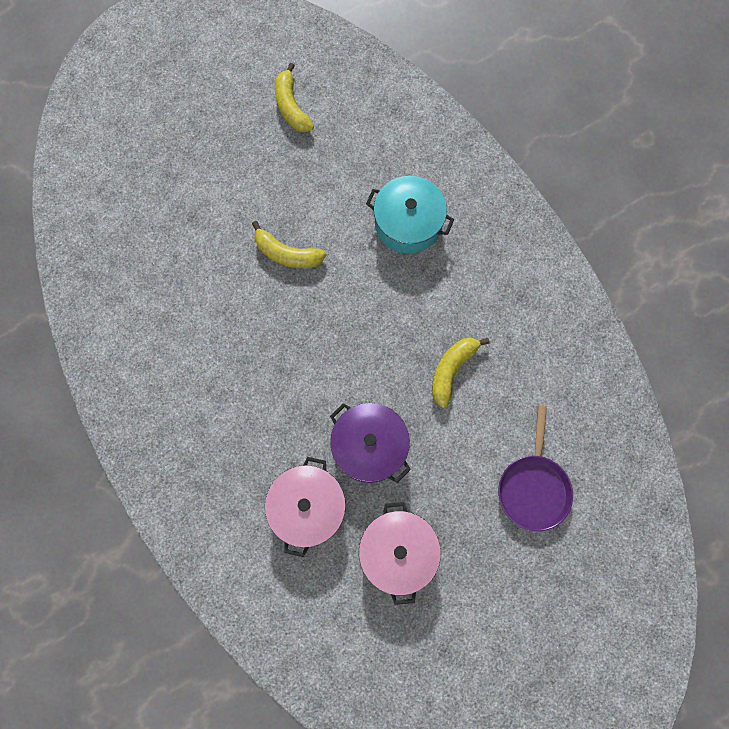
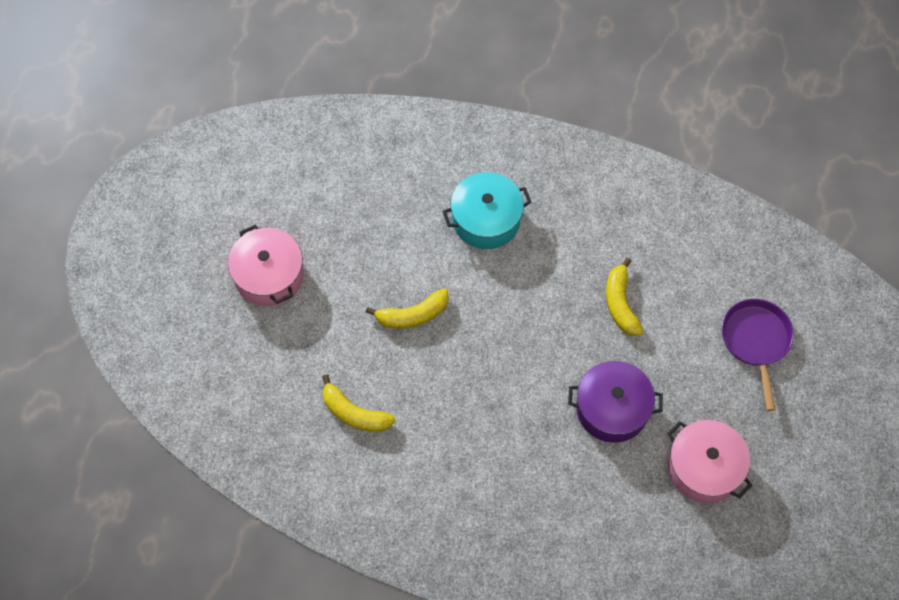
camera: 40 degrees left, 10 degrees down
(291, 106) = (308, 198): yellow banana -> yellow banana (354, 413)
(307, 508) = (608, 492): pink pot -> pink pot (269, 275)
(533, 487) = (756, 341): purple pan -> purple pan turned 150 degrees counterclockwise

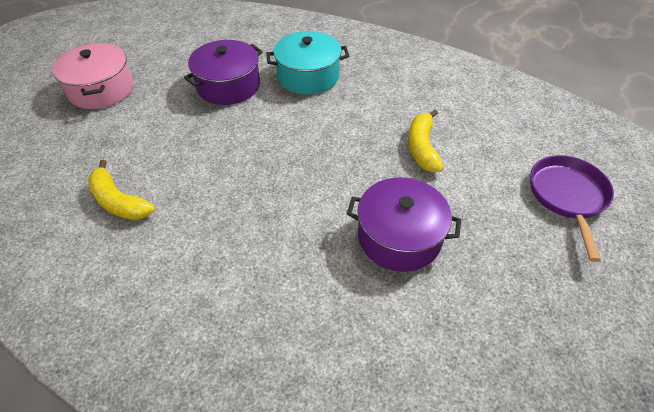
camera: 10 degrees right, 15 degrees down
(404, 248) = (228, 86): none -> purple pot
(413, 315) = (215, 131): yellow banana -> none
(704, 468) = (506, 317): pink pot -> none

